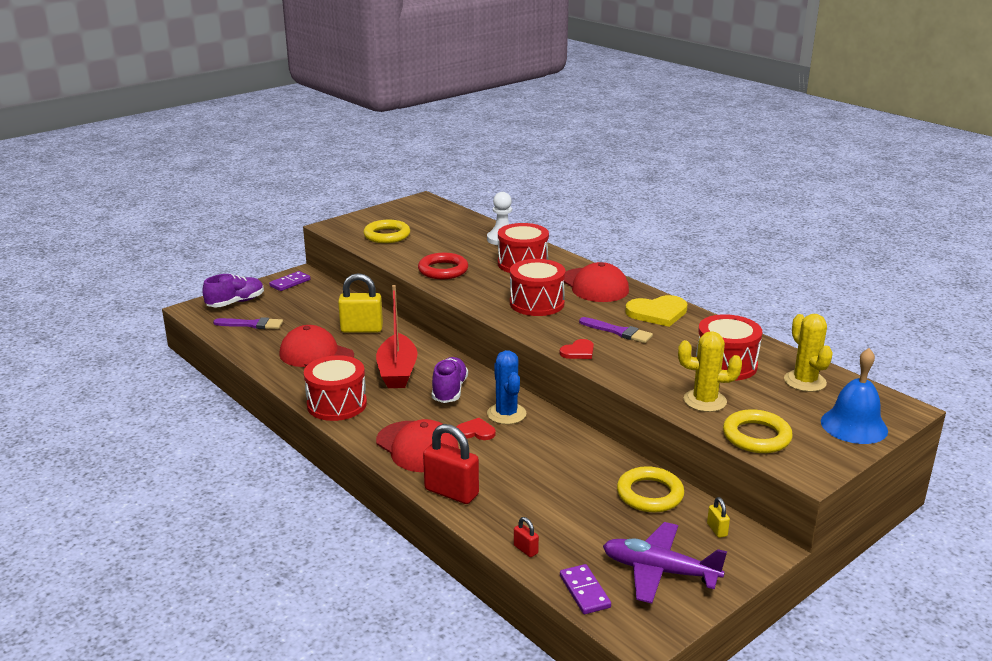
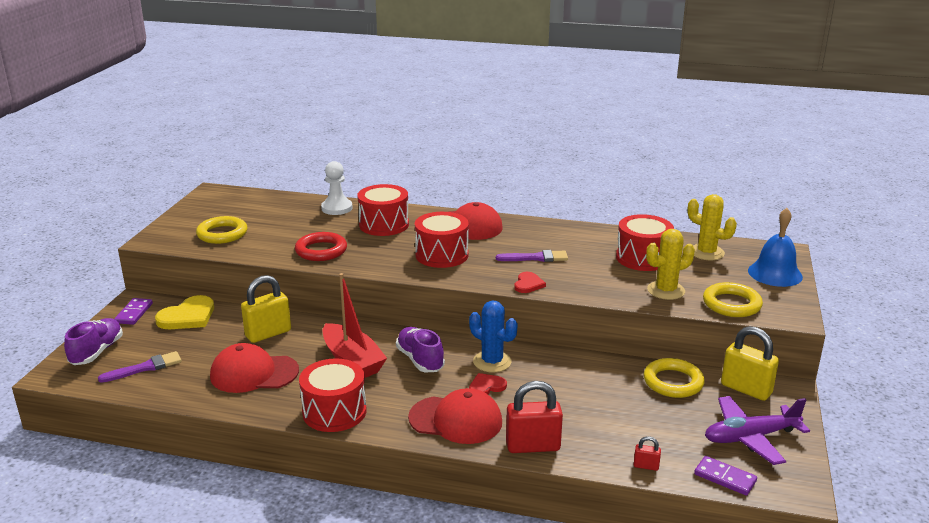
camera: 35 degrees left, 0 degrees up
(657, 313) = (543, 233): yellow heart -> yellow heart (188, 316)
(717, 530) = (746, 389): yellow padlock -> yellow padlock, size x2.19

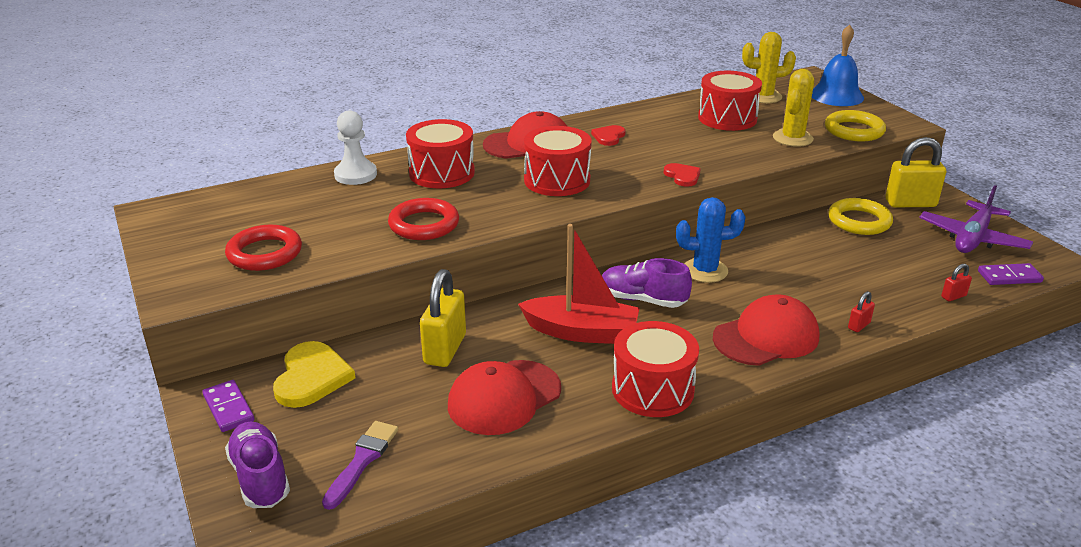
camera: 40 degrees left, 5 degrees up
(222, 234) = (264, 253): yellow ring -> red ring
(486, 386) = (738, 294): red heart -> red heart (609, 137)
(533, 446) = (859, 325): red padlock -> red padlock, size x0.46
(536, 258) = (645, 150): purple brush -> none

